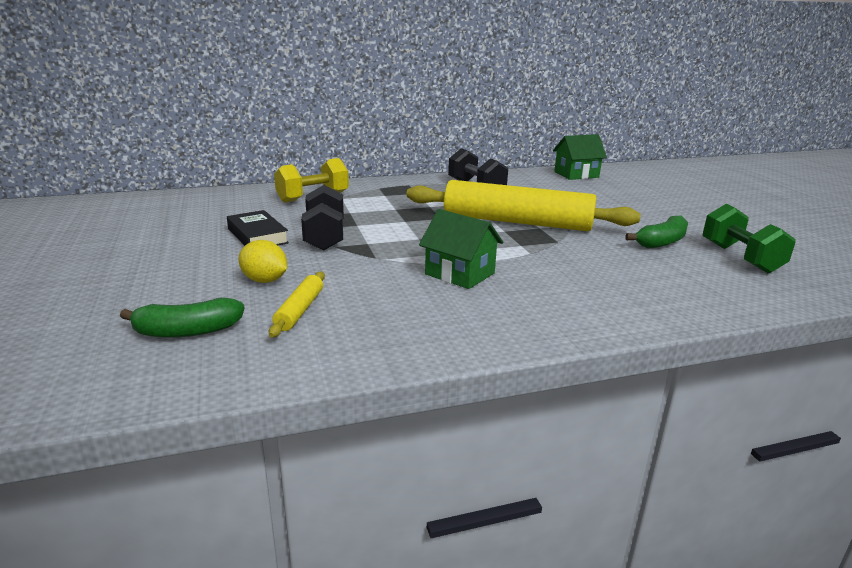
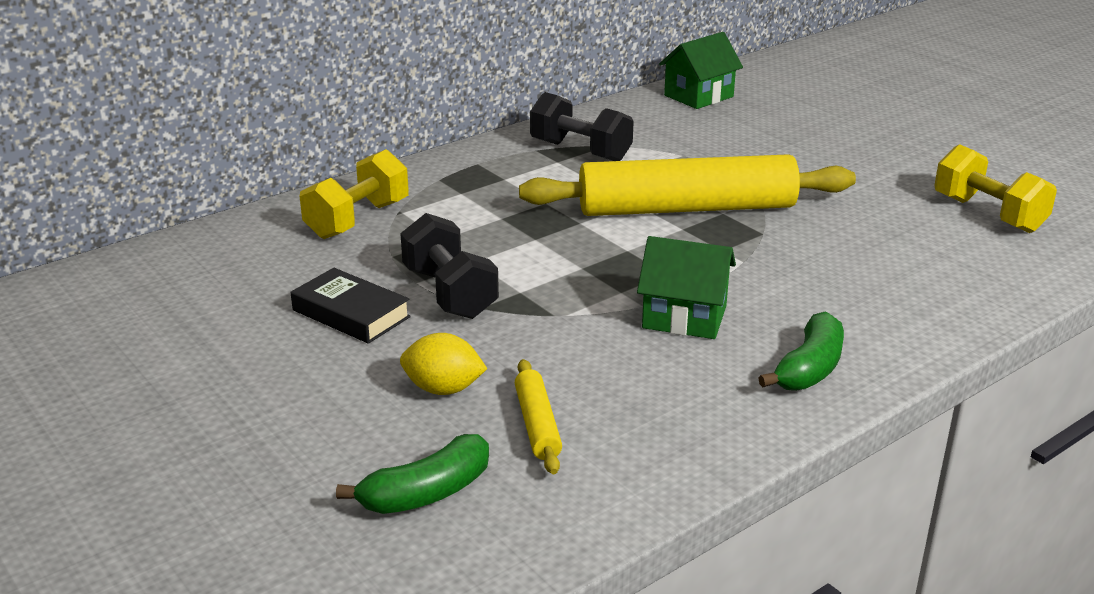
camera: 20 degrees left, 5 degrees up
(661, 242) = (886, 207): green banana -> green banana (809, 368)
(740, 258) = (988, 214): green dumbbell -> yellow dumbbell

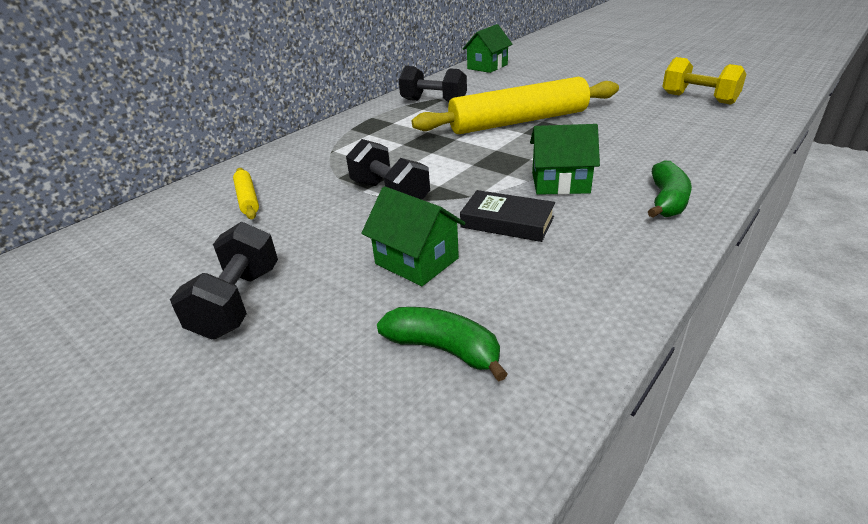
camera: 10 degrees left, 5 degrees up
(219, 399) = (238, 302): none -> black dumbbell
(351, 313) = (323, 219): black book -> black book (507, 222)
(357, 220) = (305, 159): yellow dumbbell -> none
(427, 493) = (443, 349): green banana -> green banana turned 105 degrees counterclockwise
(443, 389) = (416, 261): yellow lemon -> green house
(537, 425) = (502, 275): yellow rolling pin -> yellow rolling pin (247, 199)

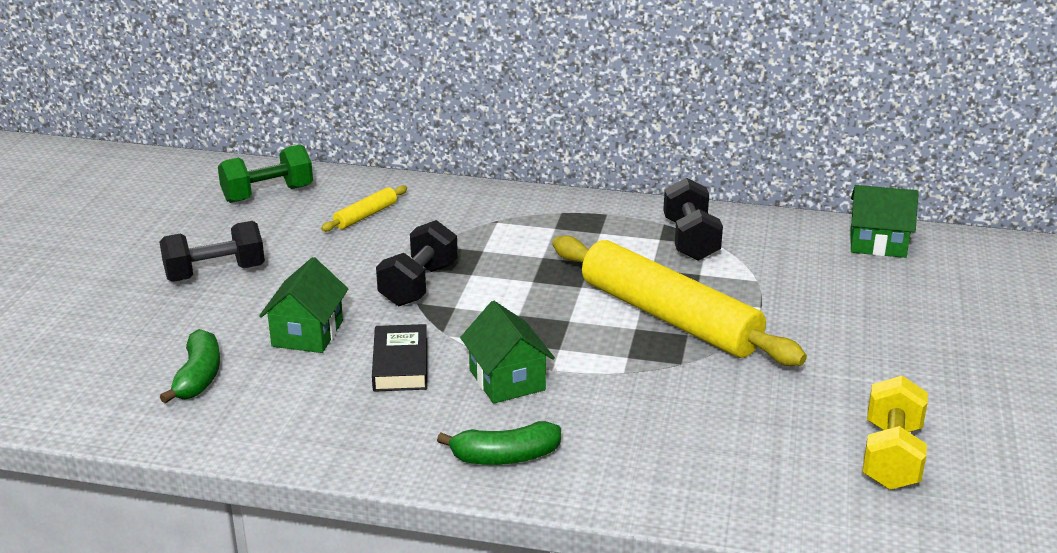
camera: 60 degrees right, 5 degrees down
(128, 243) = (268, 194): none -> green dumbbell

